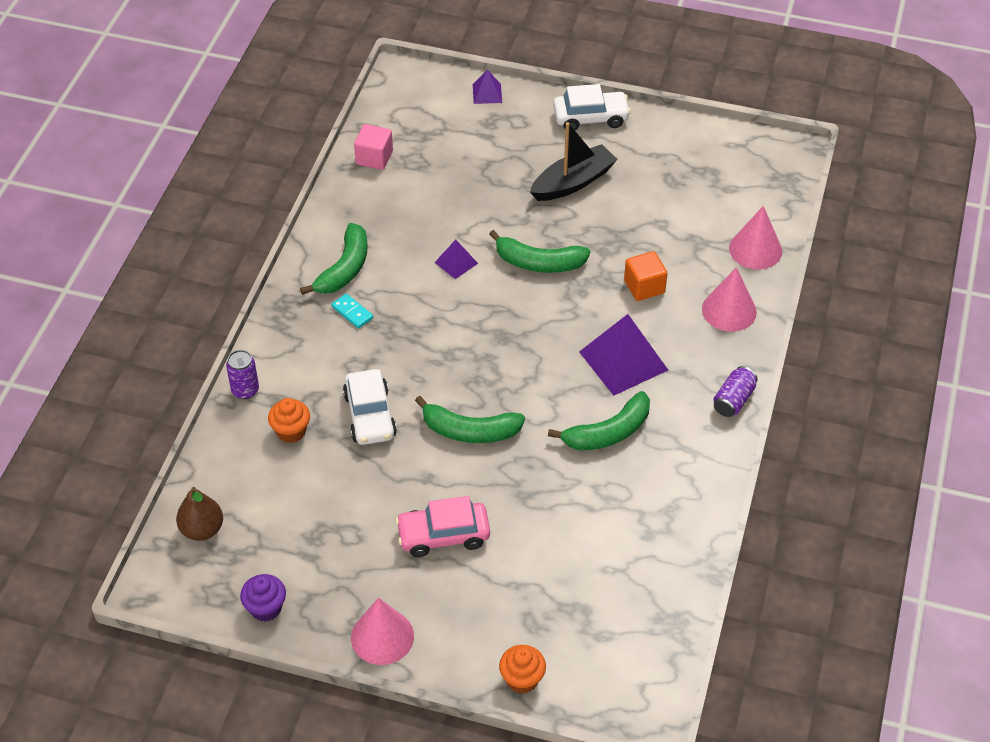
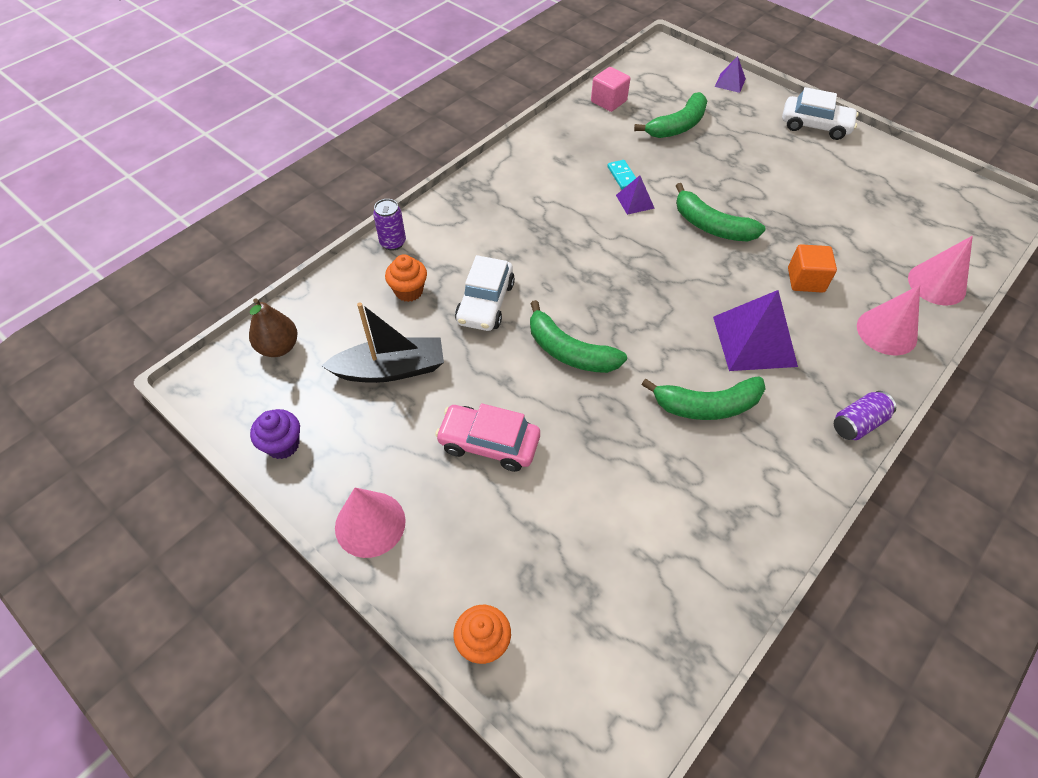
camera: 25 degrees right, 5 degrees up
(344, 269) = (535, 175): green banana -> green banana (677, 126)
(352, 312) = (521, 211): turquoise domino -> turquoise domino (622, 176)
(573, 182) = (775, 171): black boat -> black boat (391, 369)

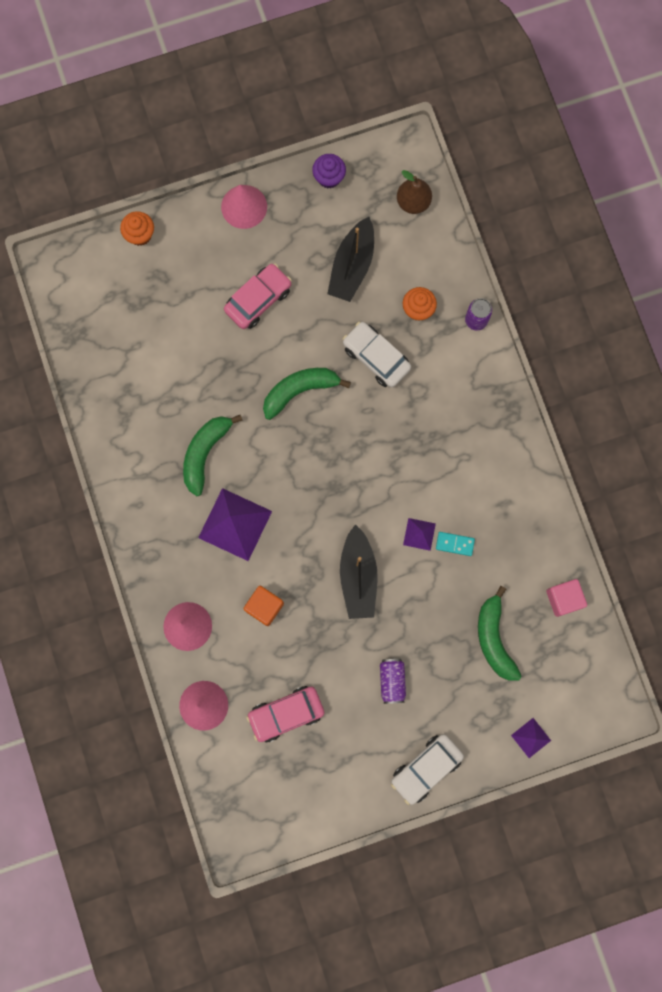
camera: 120 degrees right, 25 degrees up
(711, 226) = (358, 576): green banana -> black boat
(858, 423) = (135, 541): purple can -> purple can (392, 681)
(875, 223) = (286, 713): none -> pink car

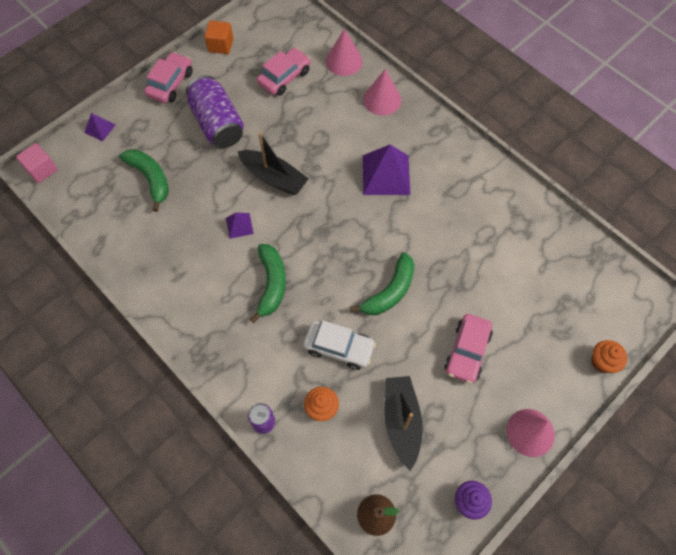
camera: 155 degrees right, 15 degrees down
(205, 453) = (437, 213): green banana -> green banana (271, 284)
(264, 607) = (334, 132): orange cube -> orange cube (221, 45)
(358, 576) = (274, 178): black boat -> black boat turned 150 degrees clockwise
(392, 681) = (218, 123): purple can -> purple can, size x1.97
(426, 768) = (171, 84): white car -> pink car
(455, 544) = (207, 230): turquoise domino -> none
(563, 599) = (103, 227): pink cube -> pink cube (42, 170)

